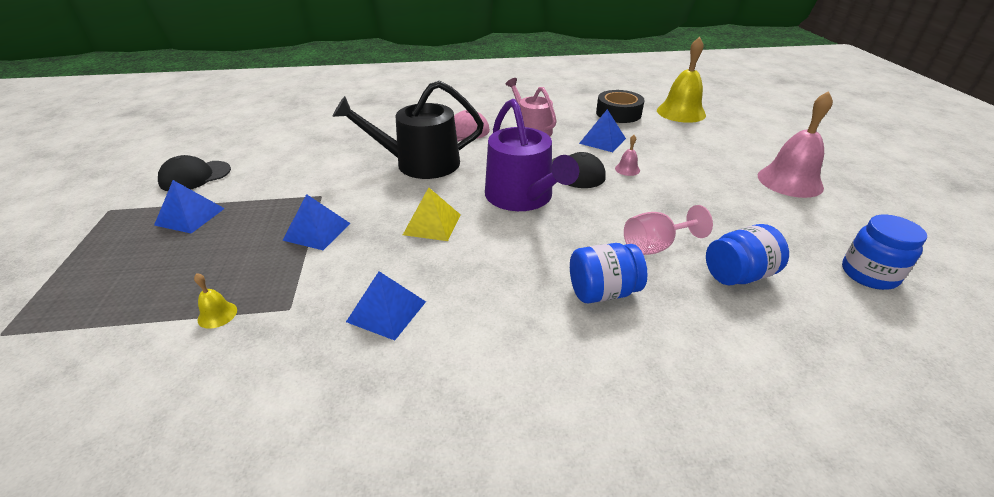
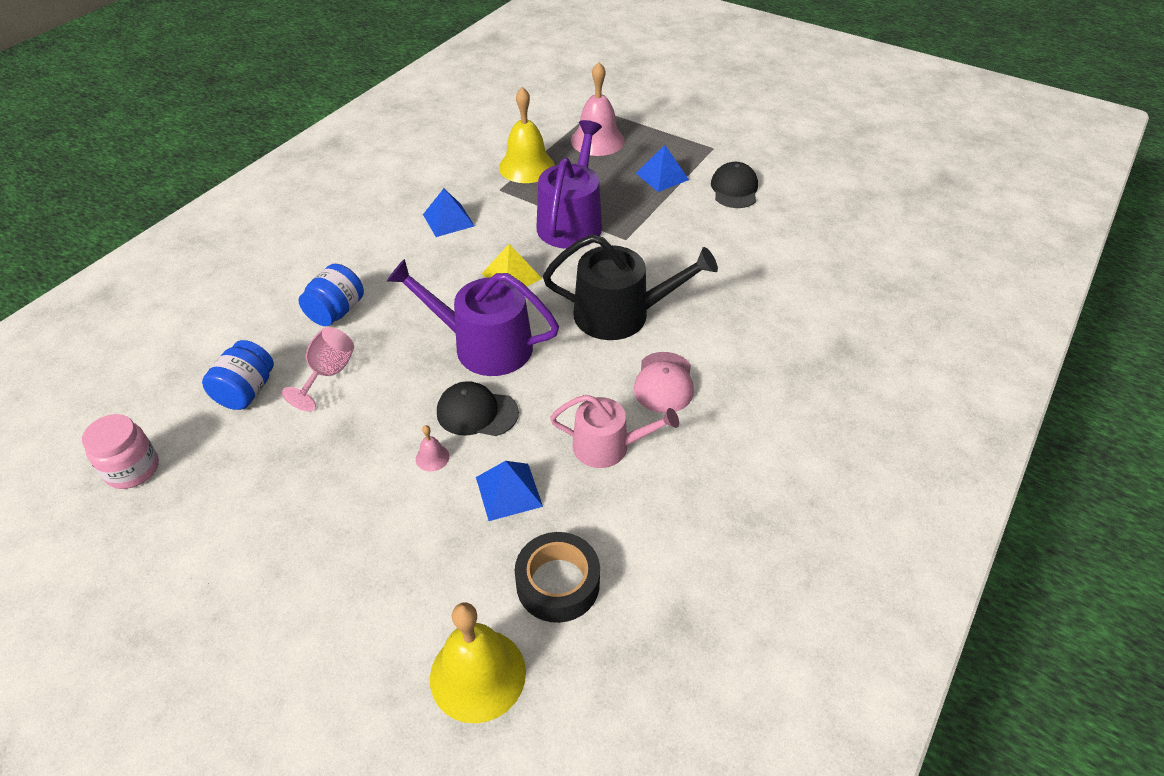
camera: 130 degrees right, 10 degrees up
(217, 315) = (526, 166): yellow bell -> yellow bell, size x2.34
(317, 231) = (571, 221): blue pyramid -> purple watering can
(419, 163) = (621, 314): black watering can -> black watering can turned 60 degrees clockwise
(790, 181) = (237, 582): pink bell -> pink bell (597, 140)
(869, 274) = (132, 469): blue jar -> pink jar

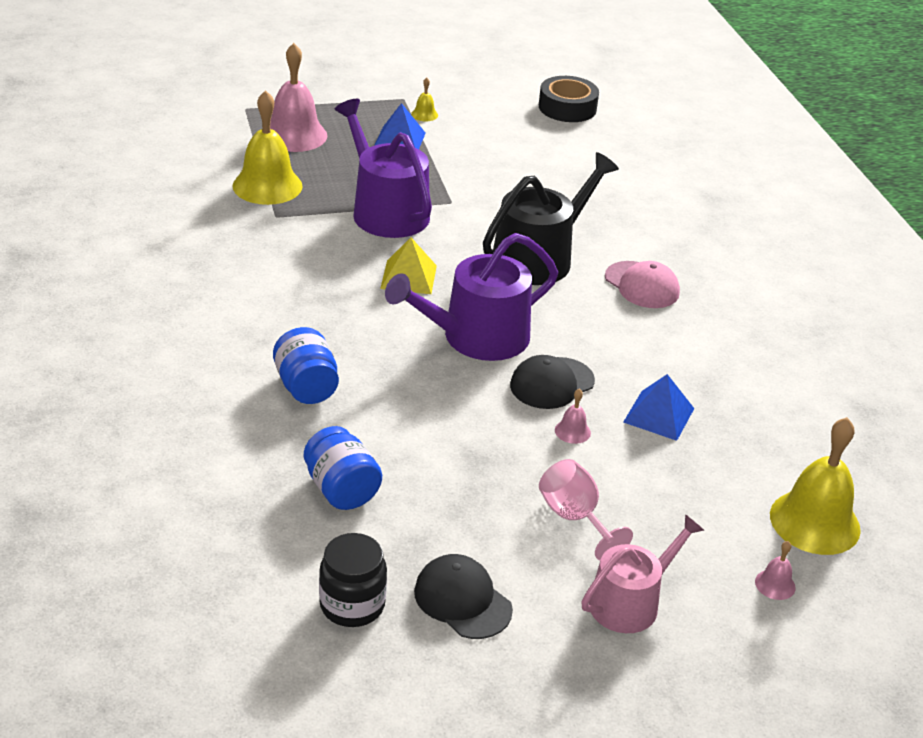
camera: 50 degrees left, 10 degrees down
(132, 469) = (352, 605): pink jar -> black jar
(328, 374) = (388, 433): pink goblet -> pink goblet (575, 518)
(366, 695) = (775, 584): none -> pink bell
(448, 220) = (274, 263): blue pyramid -> none
(558, 583) = (775, 442): black tape -> black tape (567, 108)
(608, 446) = (673, 346): pink watering can -> pink watering can (630, 602)
(709, 166) = (424, 114): none -> yellow bell
(734, 189) = (472, 124): black cap -> black cap (462, 600)

